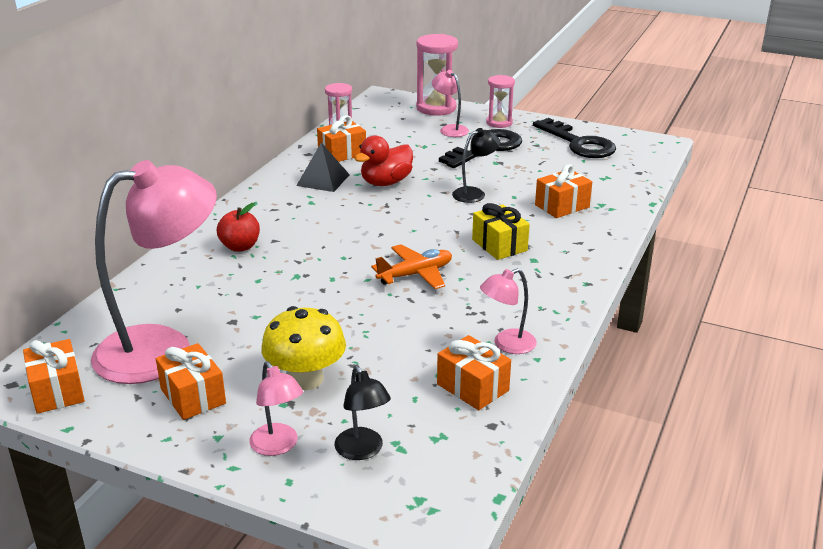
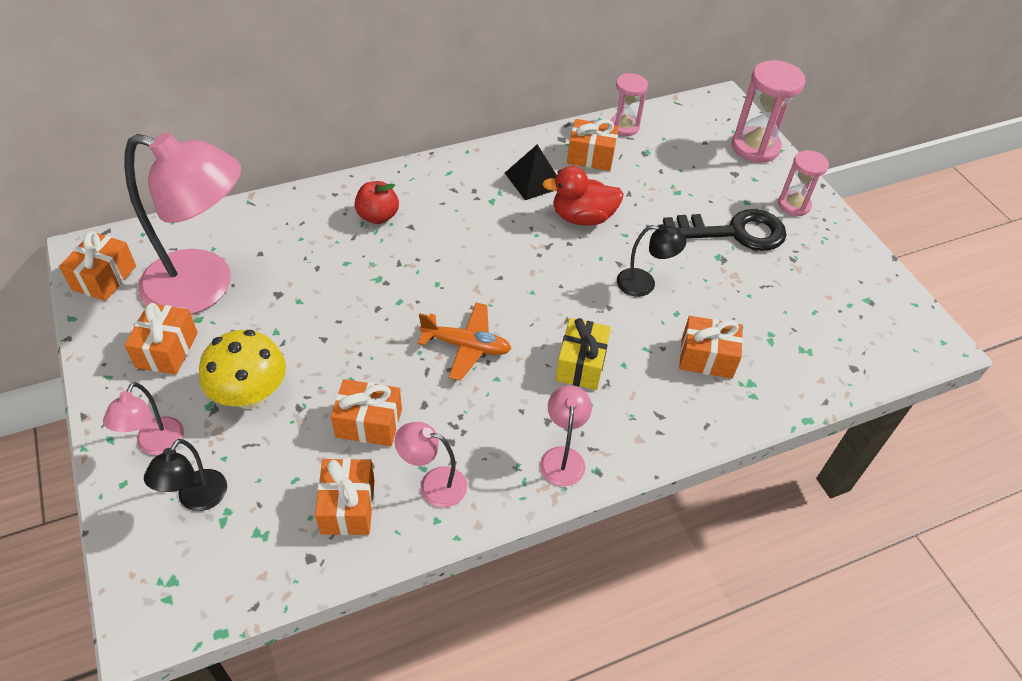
camera: 40 degrees right, 20 degrees up
(416, 343) = (369, 423): none -> orange gift
(450, 129) = (731, 184): pink lamp -> pink lamp (562, 457)
(578, 143) = (841, 285): black key -> none

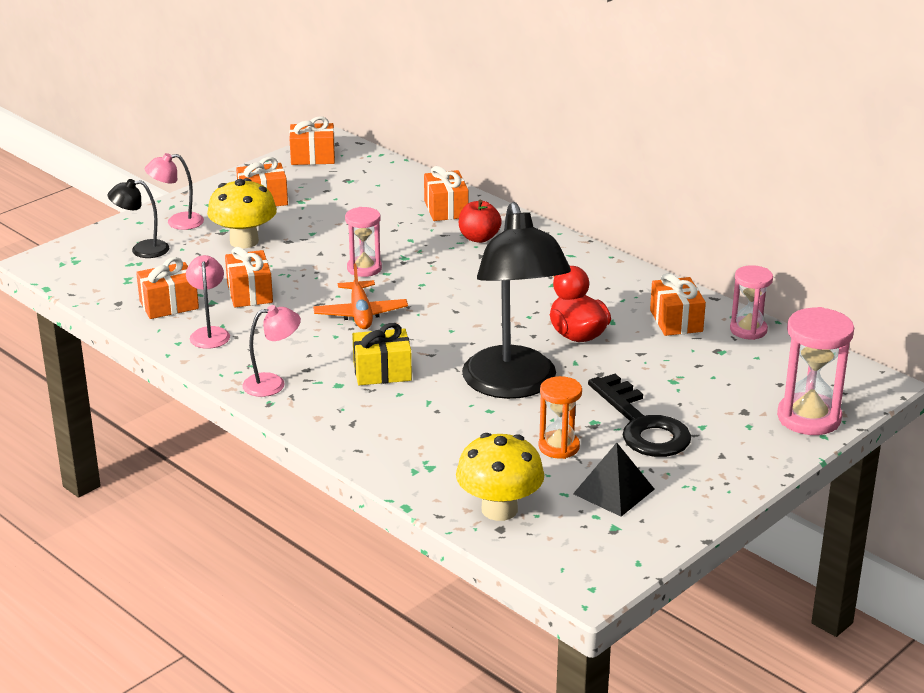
camera: 70 degrees right, 20 degrees down
(205, 287) = (335, 194): pink lamp -> none
(534, 180) = (606, 298): black pyramid -> black pyramid (614, 491)
(644, 284) = (513, 385): black lamp -> black lamp, size x2.25
(706, 358) = (443, 436): orange gift -> orange gift (446, 209)
(748, 290) = (559, 447): none -> orange hourglass
(794, 205) = (729, 458): pink hourglass -> pink hourglass (364, 268)
(827, 359) = (499, 509): none -> yellow mushroom

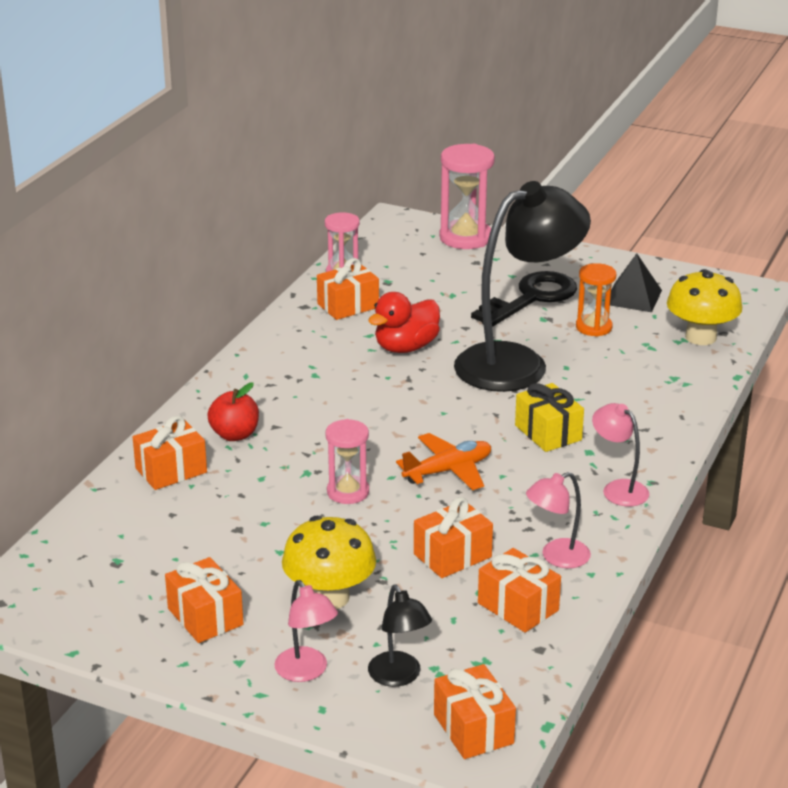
camera: 110 degrees left, 0 degrees up
(313, 157) = (52, 611): orange gift -> orange gift (473, 729)

